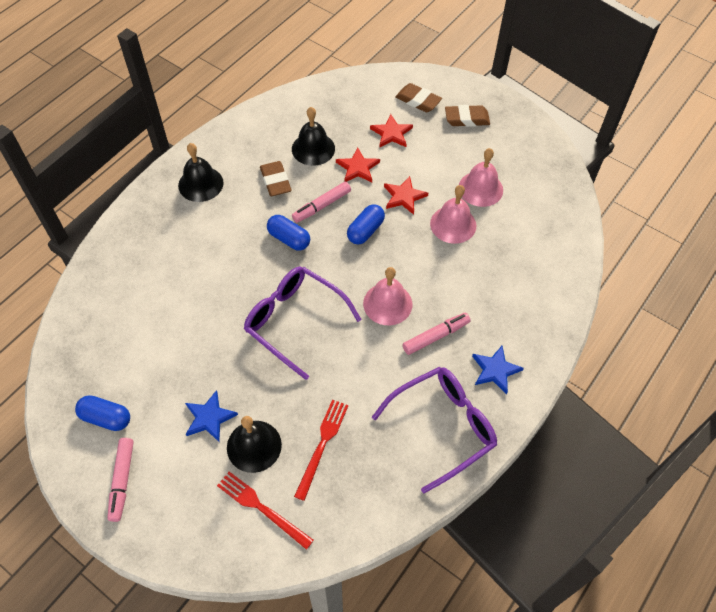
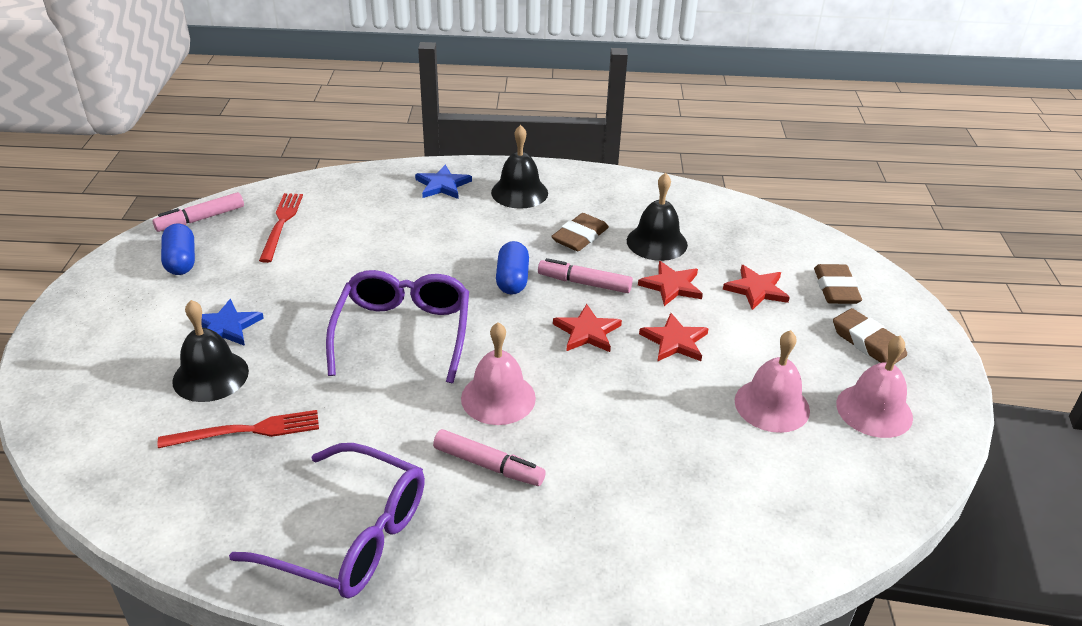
camera: 55 degrees right, 20 degrees down
(122, 481) = (112, 303): pink marker -> pink marker (200, 219)
(262, 508) = (130, 418): red fork -> red fork (281, 224)
(365, 231) = (587, 332): blue capsule -> red star
(453, 224) = (683, 404): pink bell -> pink bell (874, 410)
(495, 370) = (485, 554): blue star -> blue star (442, 185)

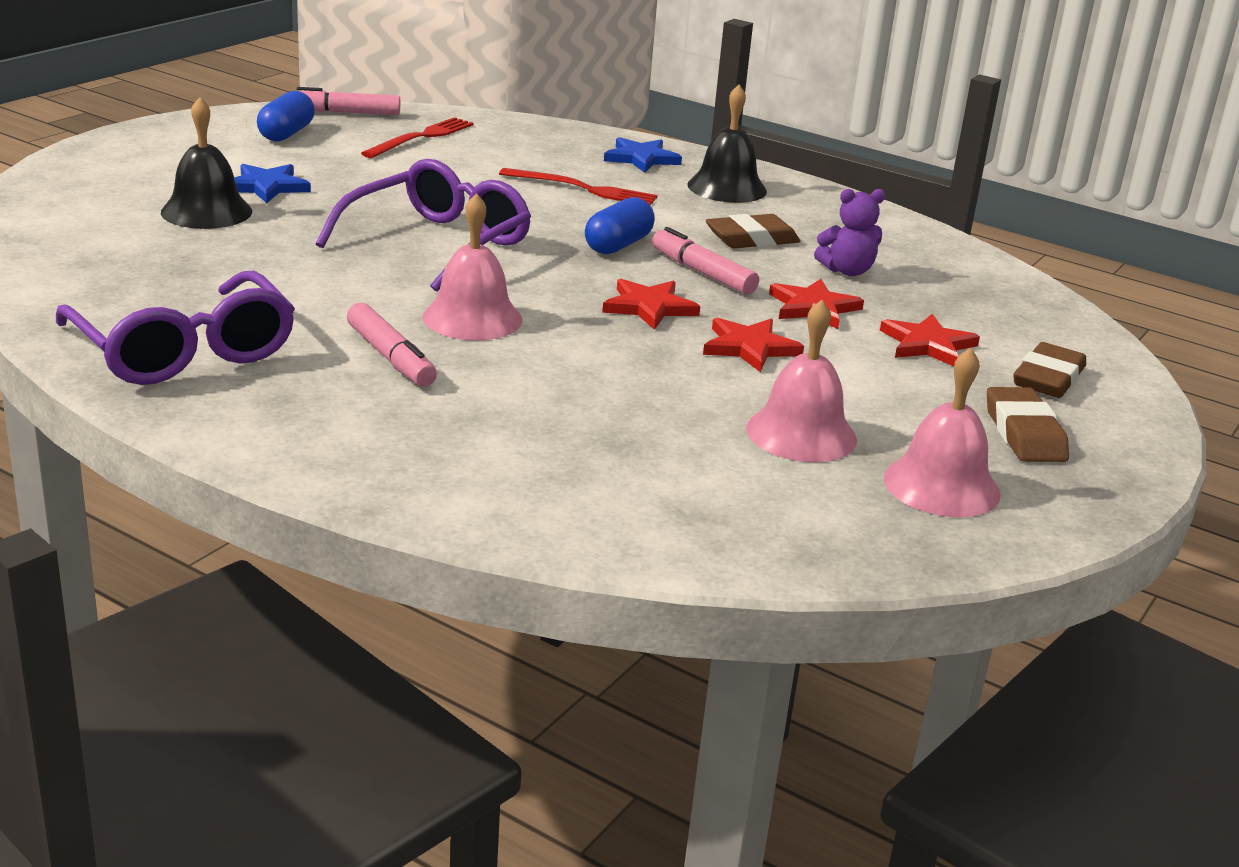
camera: 30 degrees right, 10 degrees down
(246, 431) = (188, 255): red fork -> red fork (583, 189)
(657, 242) = (847, 271): black bell -> purple teddy bear

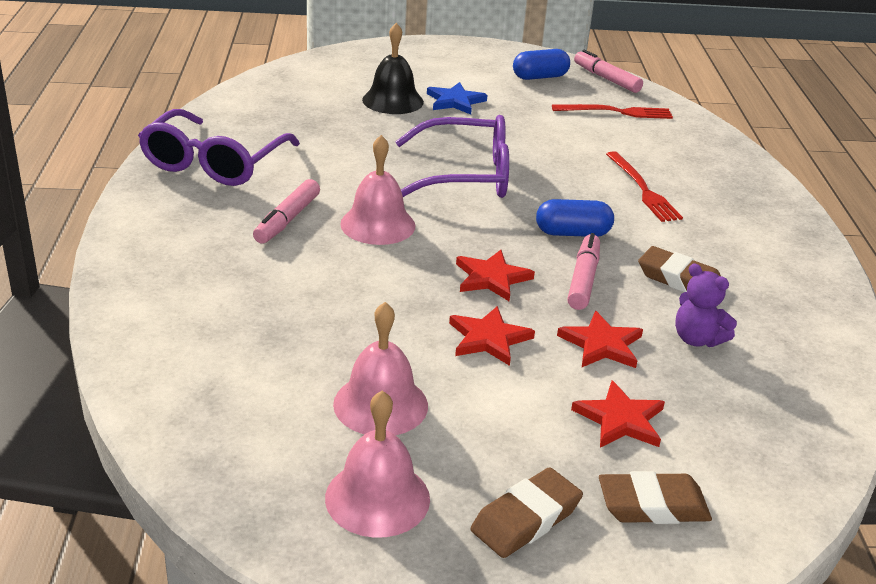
camera: 55 degrees right, 5 degrees up
(641, 158) = (740, 190): blue star -> none
(727, 188) = (756, 239): black bell -> none

